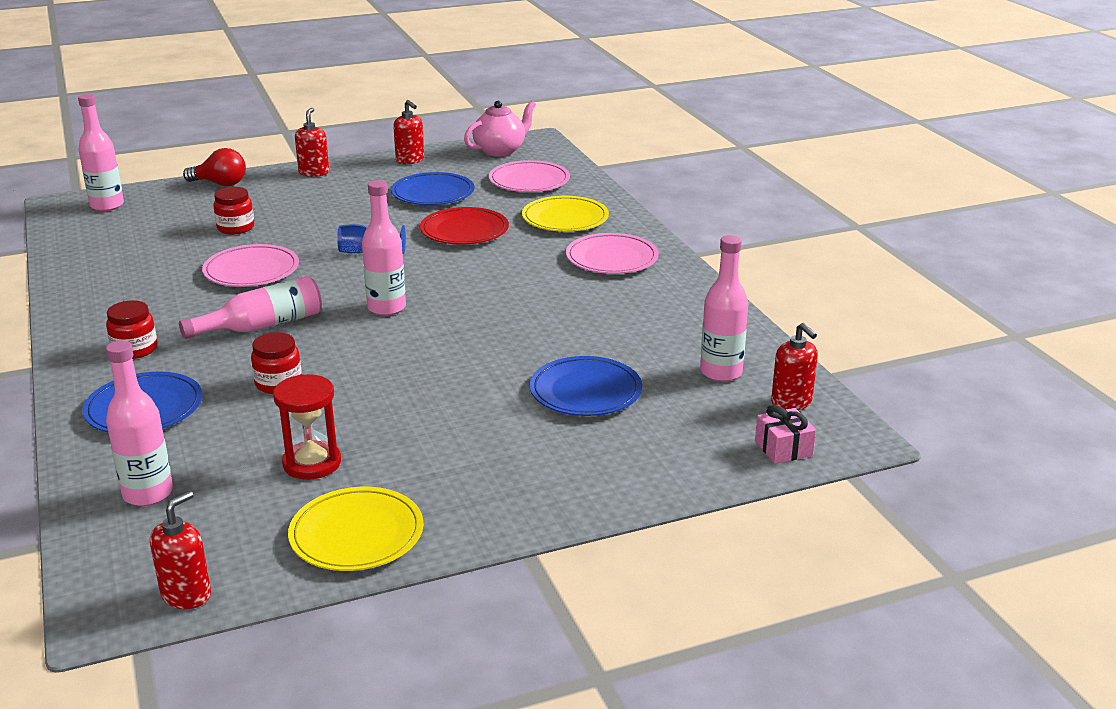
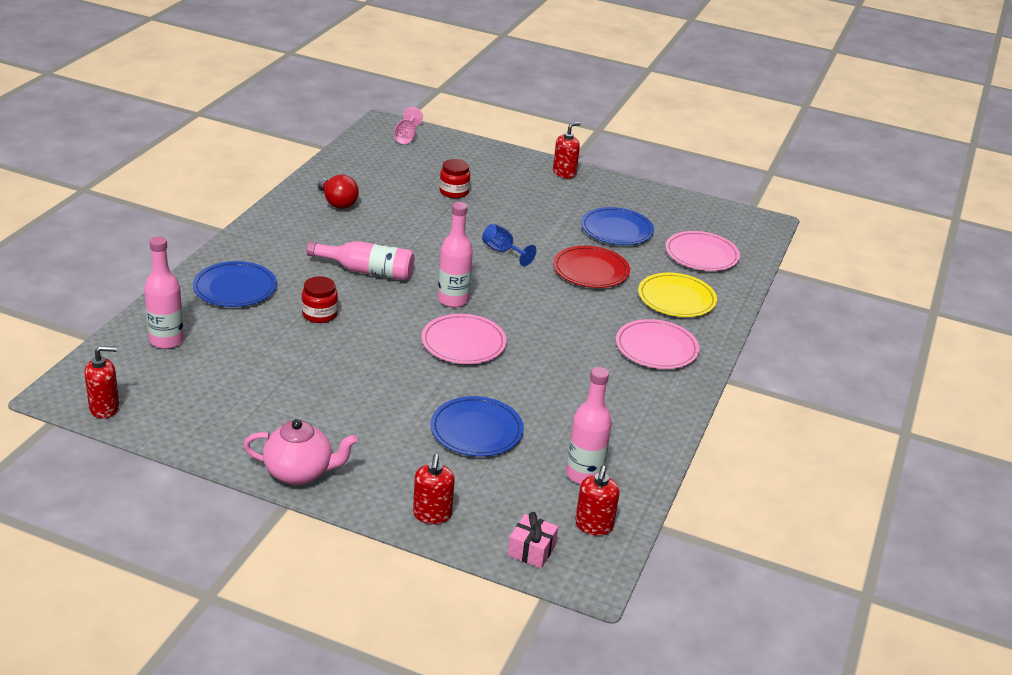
camera: 40 degrees right, 5 degrees up
(107, 206) = (406, 137): pink bottle -> pink goblet
(135, 349) = (282, 247): red jar -> none
(220, 184) = (493, 153): red light bulb -> red light bulb (337, 203)
(251, 270) = (417, 228): pink plate -> pink plate (463, 343)
(312, 463) = (262, 375): red hourglass -> none
(356, 534) = (221, 431): yellow plate -> none
(410, 160) = (644, 195): red soap dispenser -> red soap dispenser (432, 515)
(500, 150) = (722, 218): pink teapot -> pink teapot (300, 472)

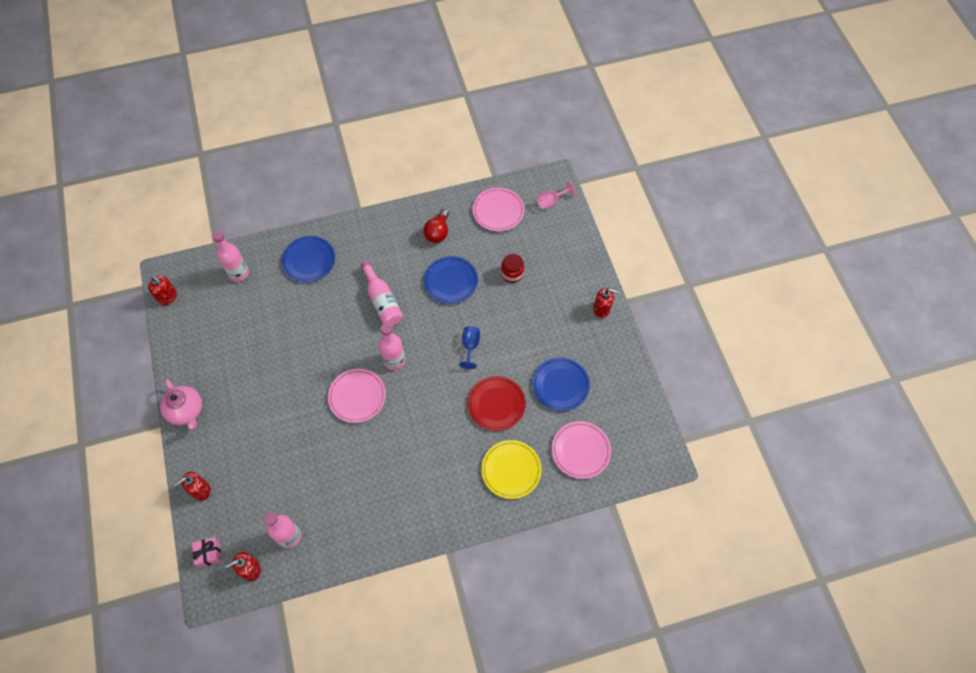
camera: 55 degrees right, 30 degrees up
(319, 314) = (321, 314): red jar -> none
(476, 430) = (284, 460): blue plate -> blue plate (451, 281)
(656, 348) = (444, 494): pink plate -> pink plate (498, 211)

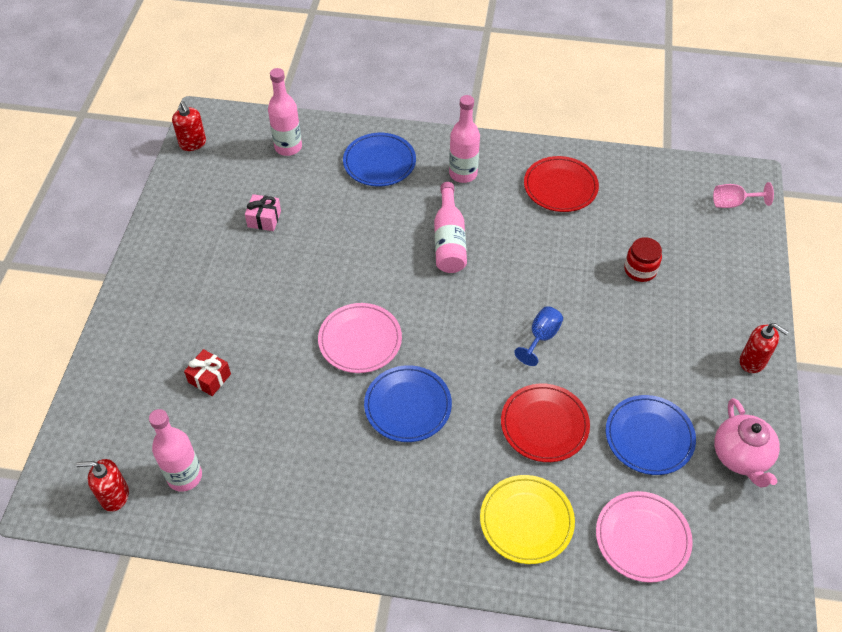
camera: 25 degrees right, 10 degrees down
(187, 411) = (144, 275): pink teapot -> pink teapot (741, 457)
(201, 490) = (108, 372): red soap dispenser -> none
(209, 553) = (75, 453): pink gift -> pink gift (264, 219)
(271, 465) = (209, 378): none -> red gift
(394, 361) = (430, 316): pink bottle -> pink bottle (463, 174)
(438, 232) = (560, 187): red light bulb -> red plate
(451, 281) = (551, 249): blue plate -> blue plate (408, 406)
(498, 211) = (653, 189): pink plate -> none

